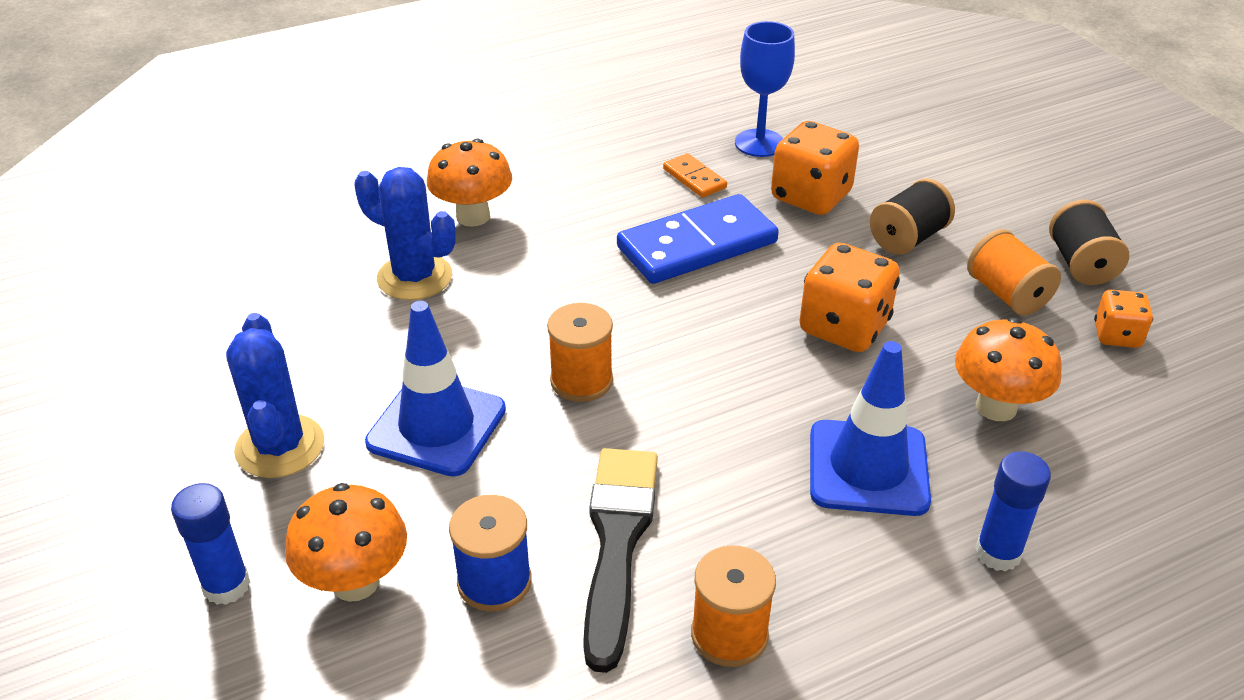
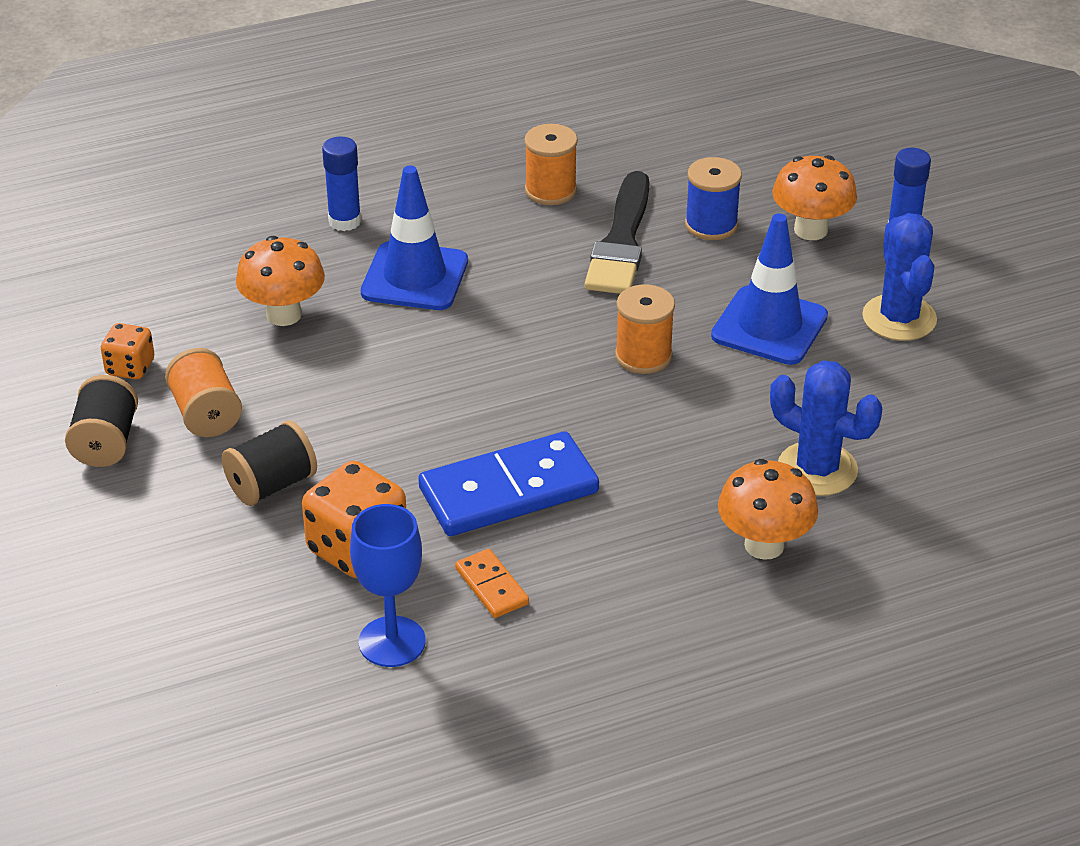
camera: 175 degrees left, 0 degrees up
(844, 327) = (385, 390): orange dice -> none

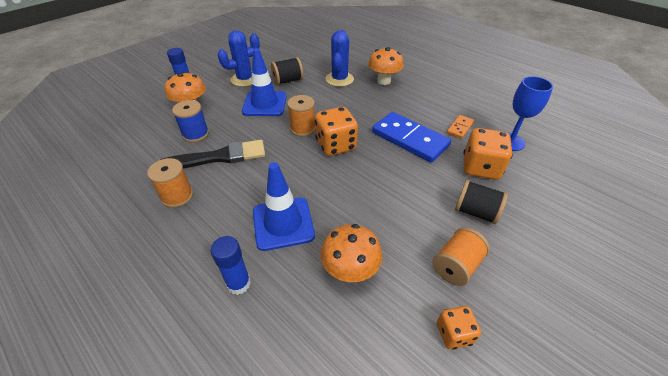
camera: 115 degrees left, 5 degrees up
(106, 442) = (519, 305): black spool -> black spool (288, 81)
(560, 383) = (336, 145): none -> orange dice

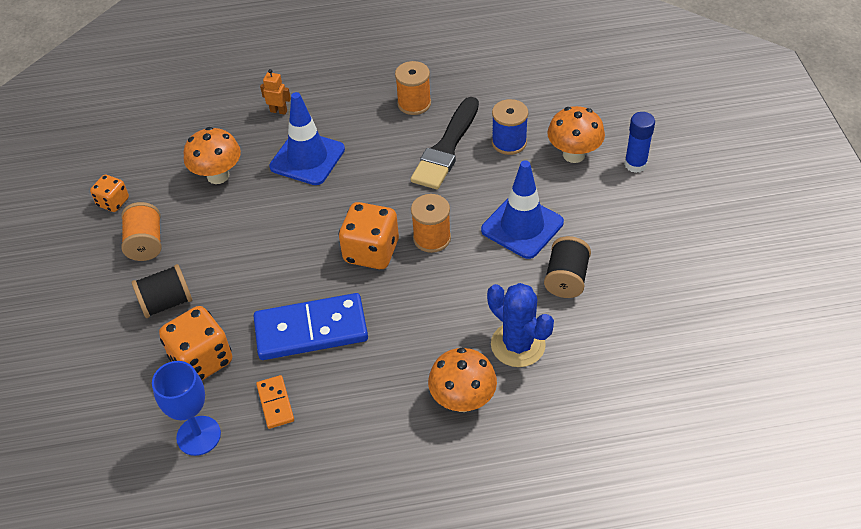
camera: 130 degrees right, 5 degrees up
(239, 284) = (278, 111): blue glue stick -> orange robot
(245, 79) = (611, 232): blue cactus -> none

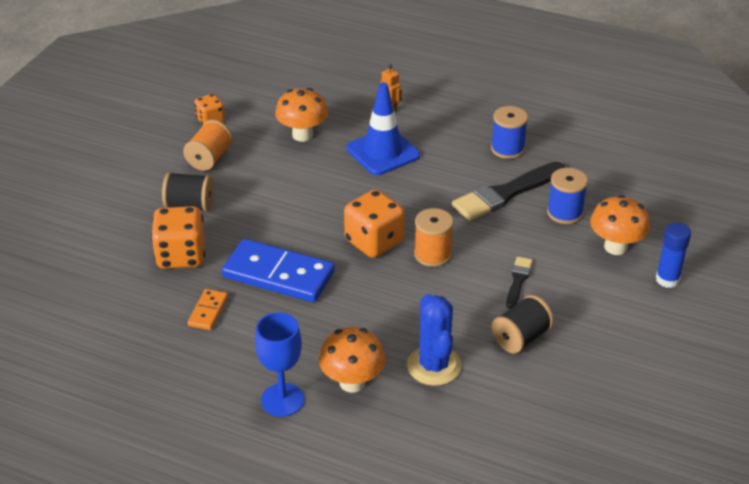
camera: 30 degrees right, 10 degrees down
(198, 435) = (135, 305): blue goblet -> blue goblet (282, 400)
(414, 103) = (507, 149): orange spool -> blue spool
(522, 226) = (518, 281): blue traffic cone -> black brush

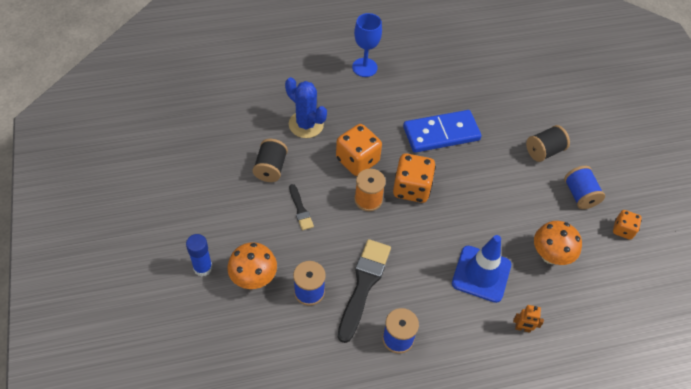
camera: 140 degrees right, 15 degrees up
(181, 256) = (505, 115): orange dice -> orange dice (357, 160)
(208, 311) = (451, 91): orange domino -> none
(209, 158) = (580, 195): orange spool -> blue spool
(352, 382) = (340, 93): orange mushroom -> none

